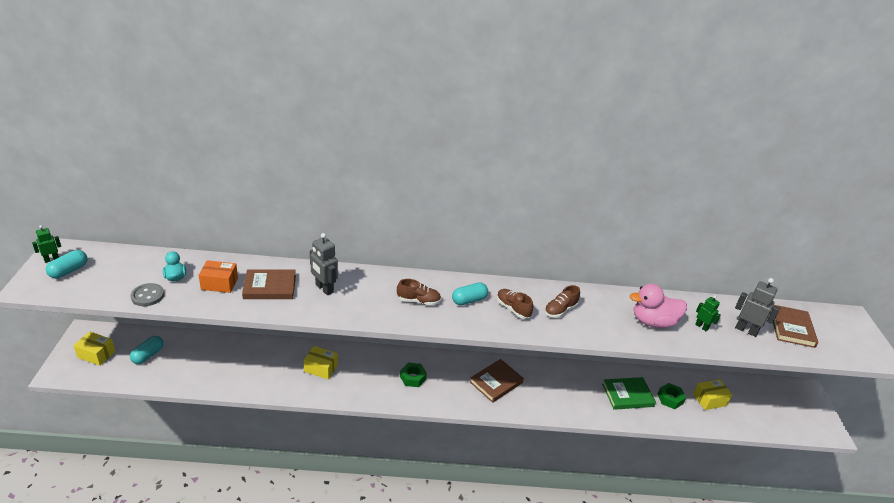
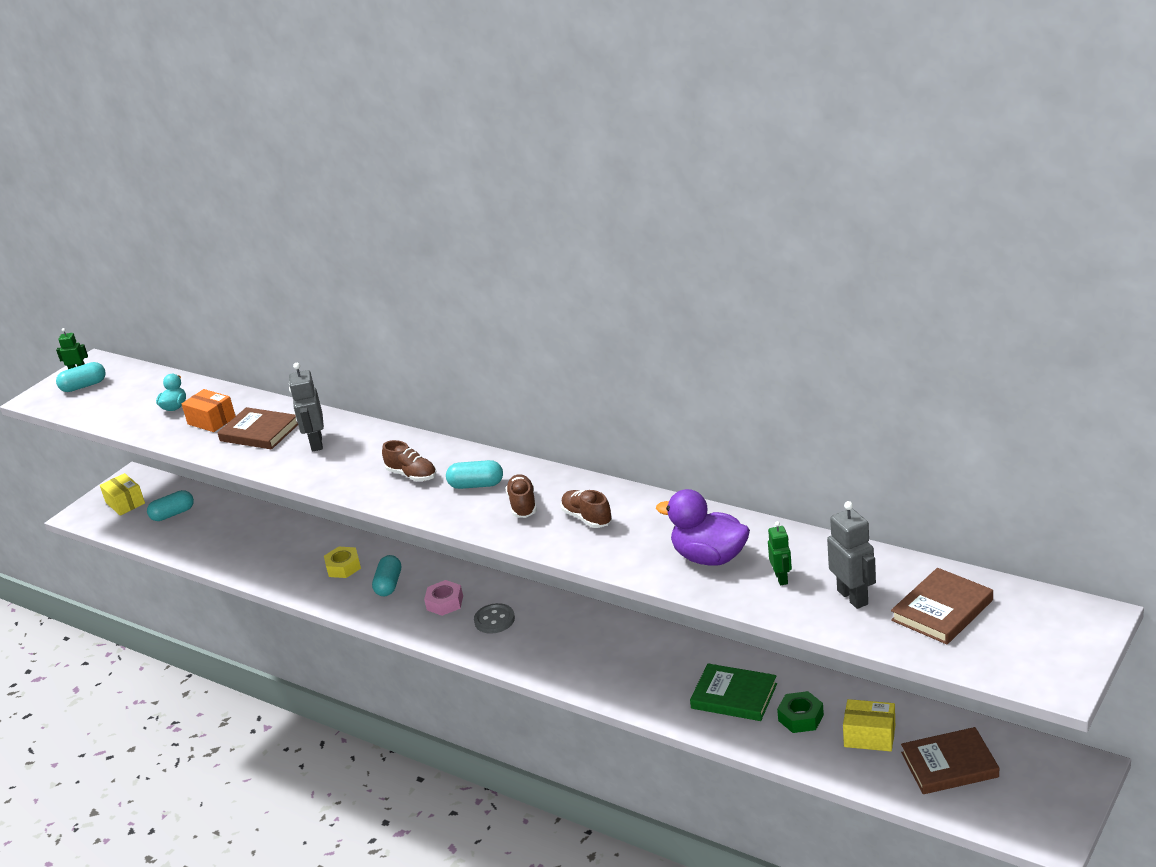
camera: 40 degrees right, 5 degrees down
(147, 296) = (132, 423): grey button -> grey button (494, 620)
(321, 368) = (343, 567): yellow box -> yellow nut
(364, 373) = (389, 584): none -> turquoise capsule
(412, 377) = (445, 603): green nut -> pink nut
(496, 382) = (551, 634): brown book -> brown book (949, 765)
(560, 310) = (587, 518): brown shoe -> brown shoe turned 60 degrees clockwise
(653, 322) = (709, 558): pink duck -> purple duck

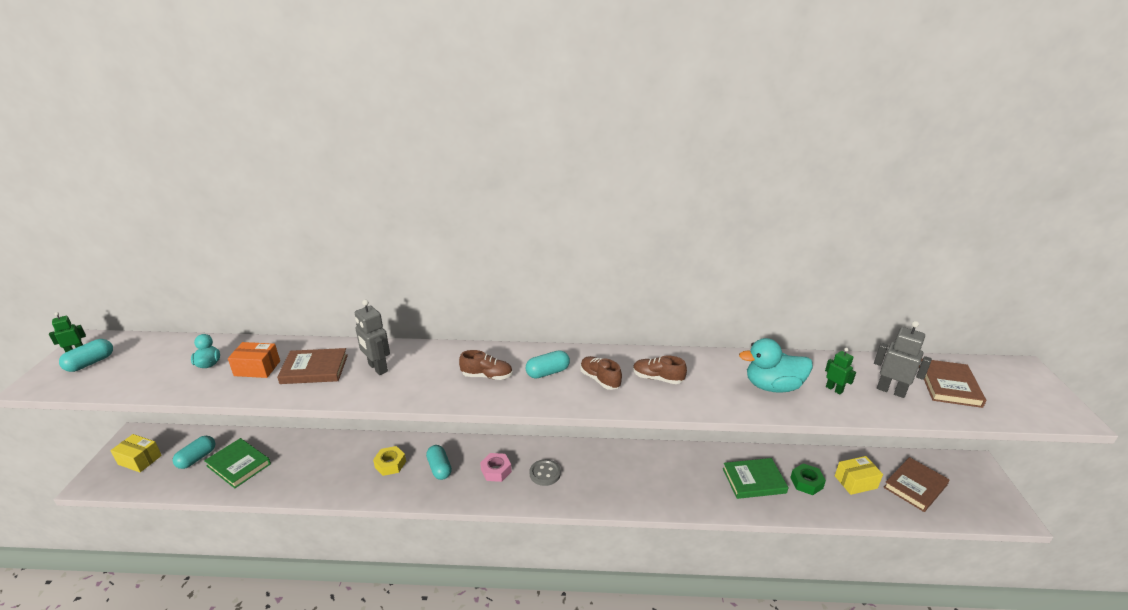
camera: 35 degrees left, 0 degrees up
(205, 530) = (238, 465): none -> green book
(709, 558) = (772, 386): purple duck -> turquoise duck

